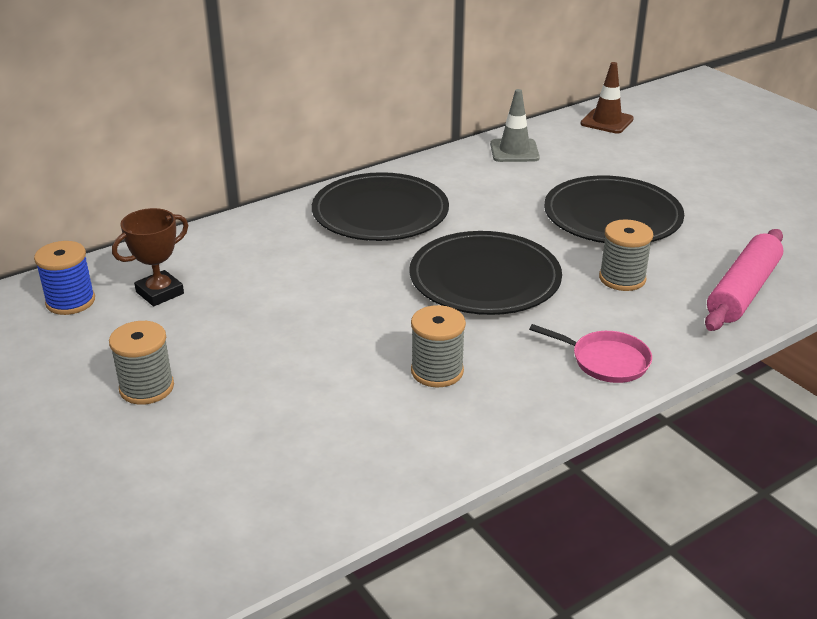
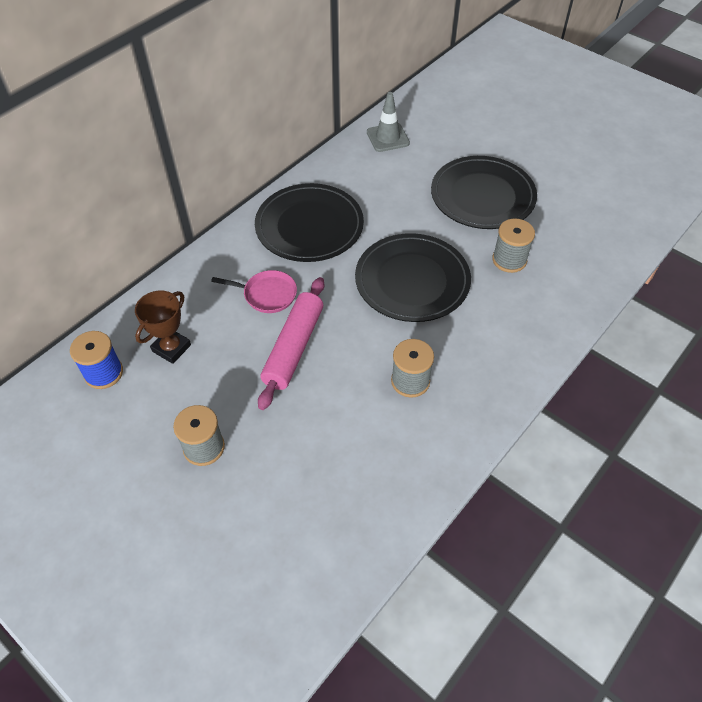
camera: 15 degrees left, 20 degrees up
(606, 121) = (446, 91): brown traffic cone -> none
(606, 361) = (523, 344): pink pan -> pink pan (267, 294)
(743, 291) = (594, 255): pink rolling pin -> pink rolling pin (294, 348)

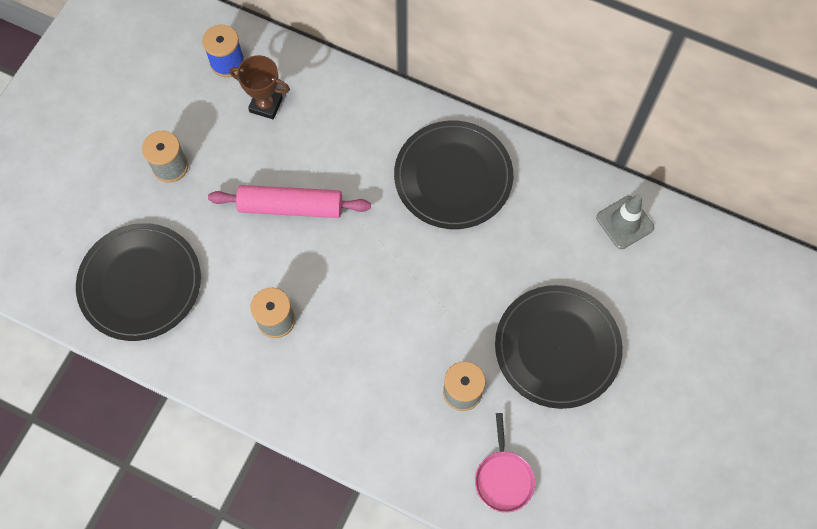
camera: 75 degrees right, 15 degrees up
(267, 294) = (349, 165): pink pan -> pink pan (503, 478)
(412, 280) = (404, 296): black plate -> black plate (140, 283)

